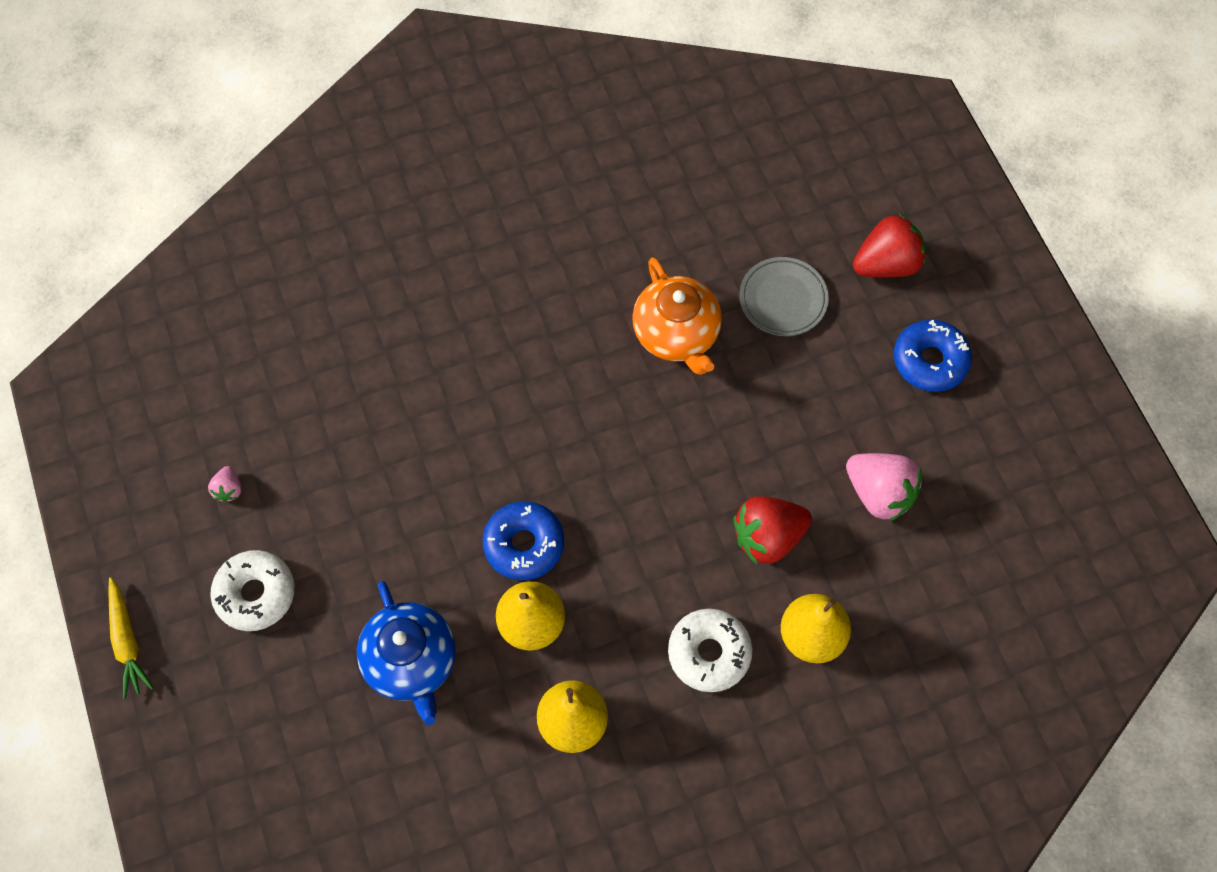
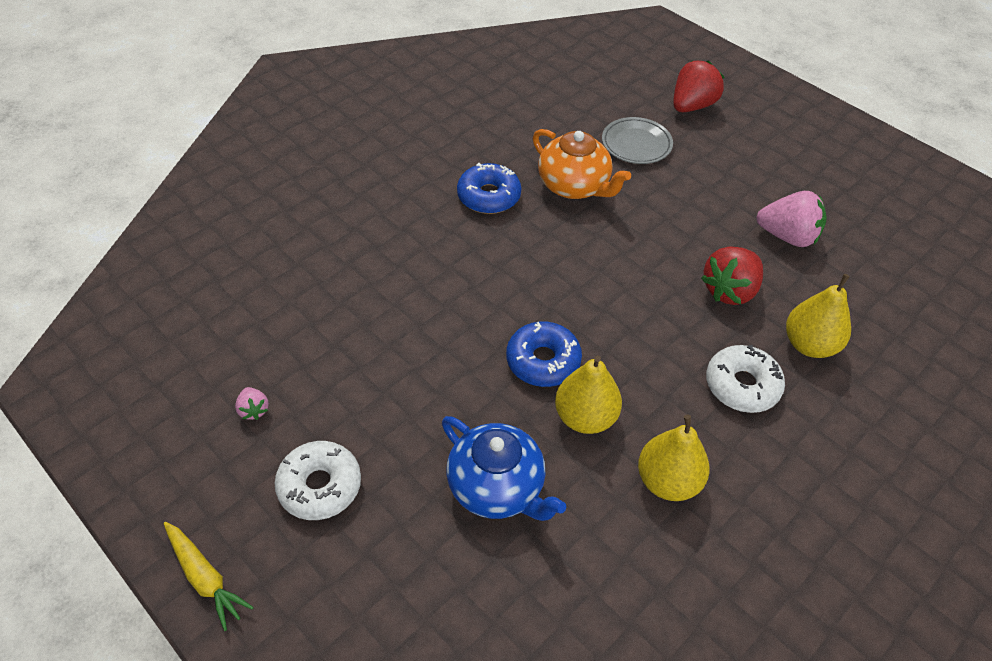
camera: 25 degrees left, 15 degrees down
(930, 361) = (761, 149): blue donut -> blue donut (489, 196)

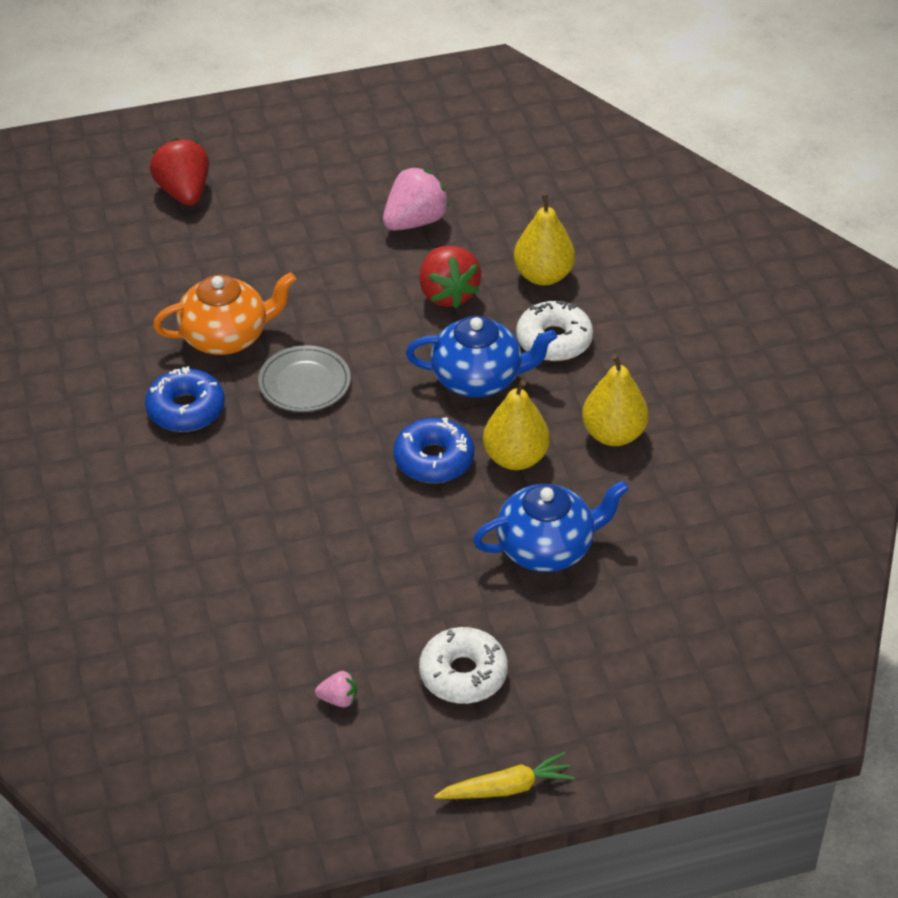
camera: 60 degrees left, 5 degrees down
(636, 144) = (205, 262): grey plate -> grey plate (304, 383)
(654, 352) = (478, 379): none -> blue teapot

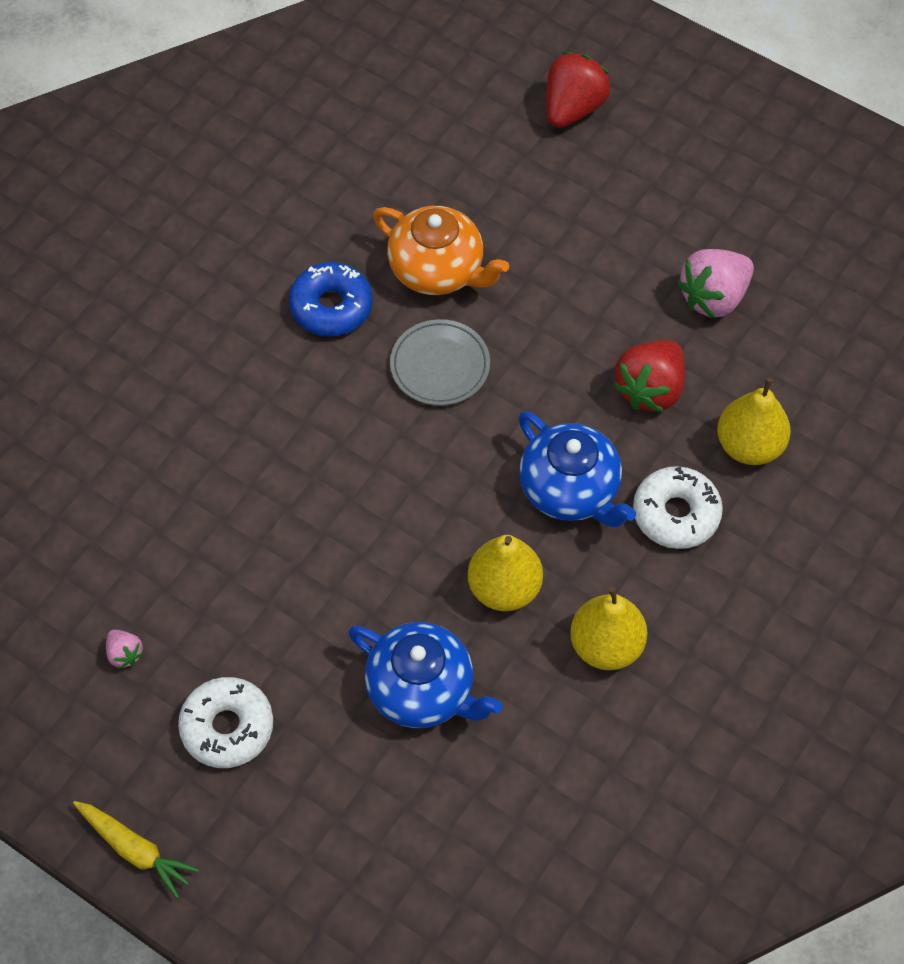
camera: 50 degrees right, 15 degrees up
(415, 221) = (713, 297): pink strawberry -> pink strawberry turned 135 degrees clockwise
(434, 459) = (443, 527): blue donut -> none

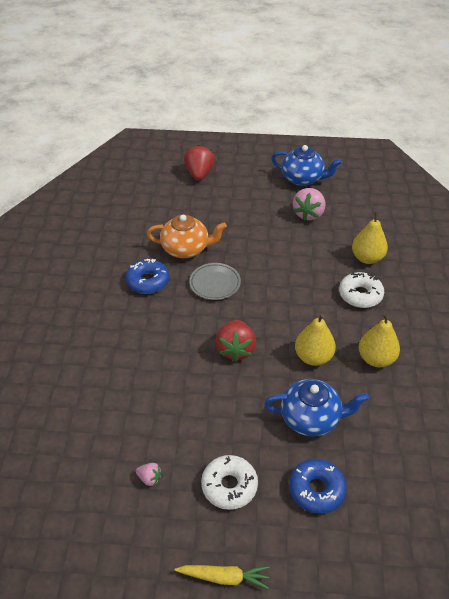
camera: 30 degrees left, 15 degrees down
(347, 803) = (316, 490): none -> blue donut
(570, 490) = (309, 305): blue teapot -> blue teapot (303, 179)
(650, 389) = (311, 255): red strawberry -> red strawberry (235, 349)

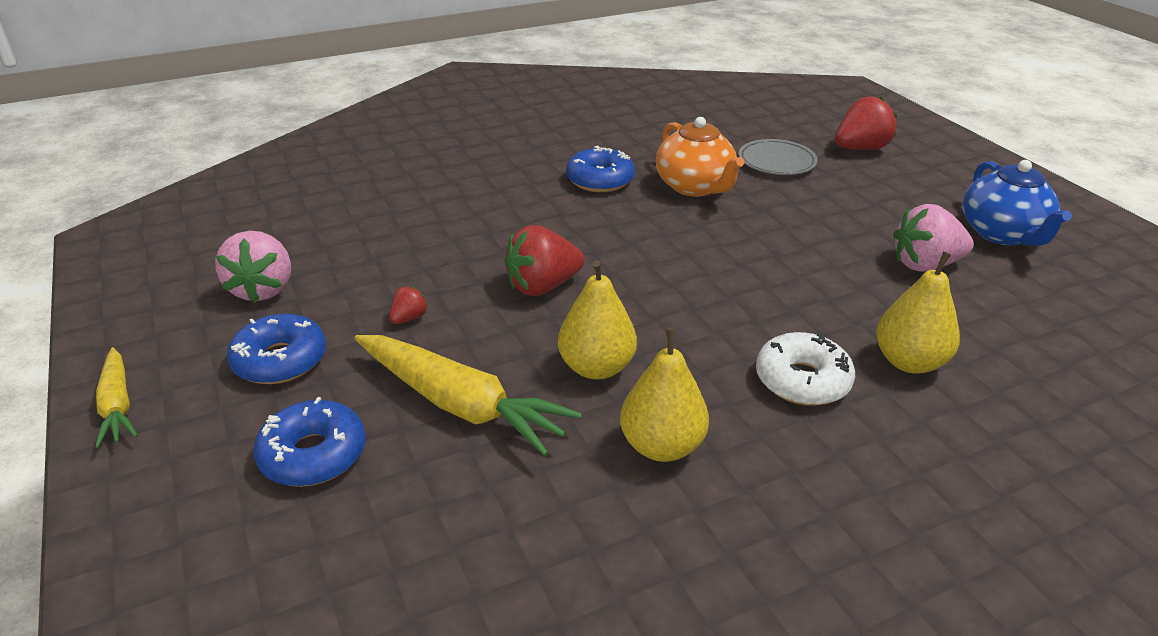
camera: 60 degrees right, 10 degrees down
(149, 478) = (263, 289): pink strawberry -> pink strawberry, size x2.07
(215, 283) = (655, 229): grey plate -> grey plate (776, 162)
(227, 415) = (409, 318): none -> red strawberry
(229, 486) = (280, 360): white donut -> blue donut
(311, 418) = (460, 404): blue teapot -> yellow carrot

